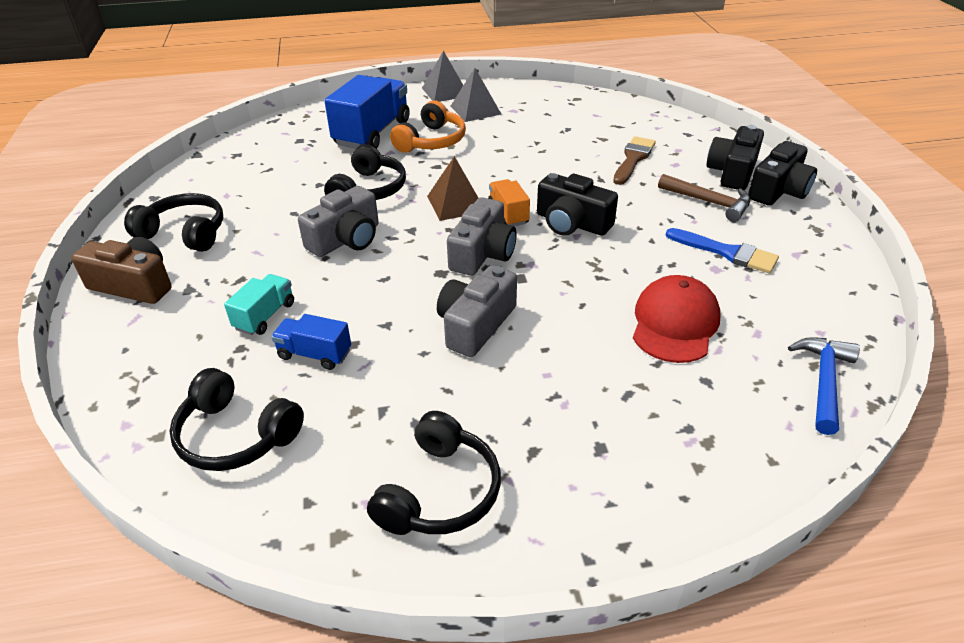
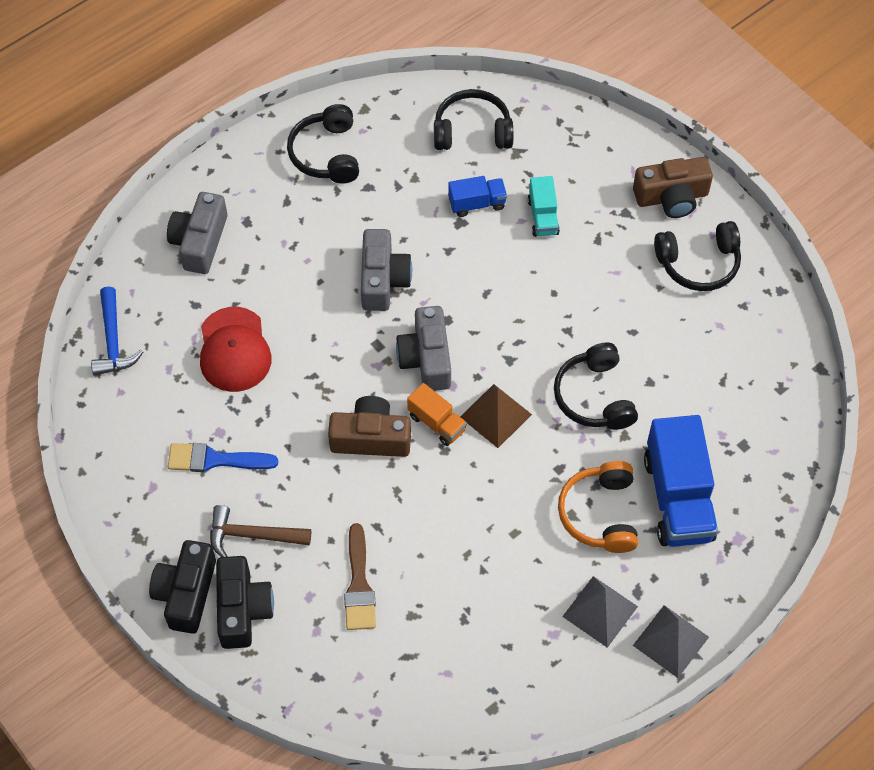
camera: 150 degrees right, 20 degrees up
(346, 239) = (555, 321): grey camera -> grey camera (200, 242)
(572, 223) = (371, 437): black camera -> brown camera

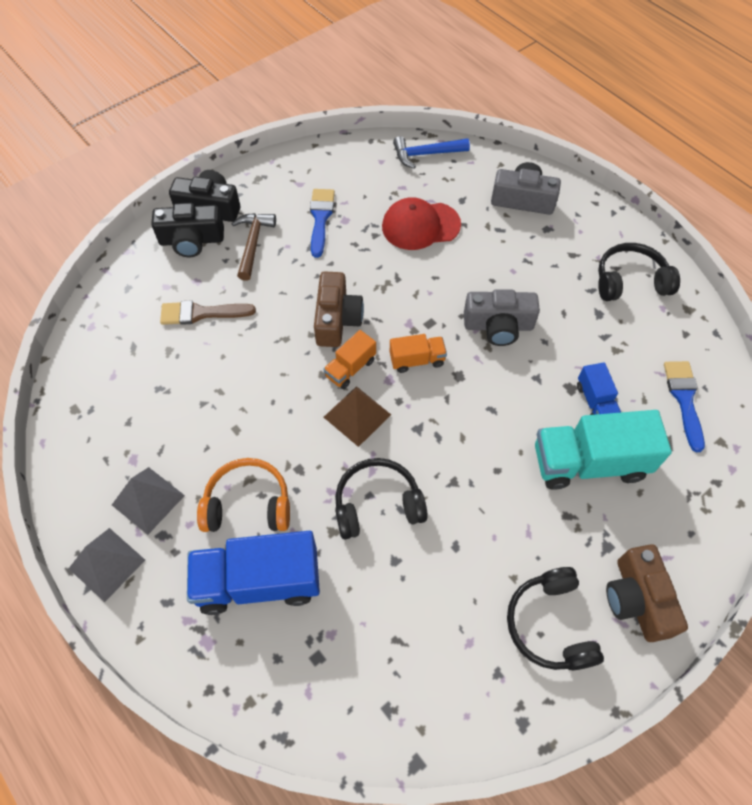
camera: 90 degrees right, 0 degrees up
(426, 358) = (417, 360): grey camera -> orange truck
(472, 131) = (684, 399): black headphones -> blue brush
(543, 217) = (589, 462): turquoise truck -> turquoise truck, size x1.94

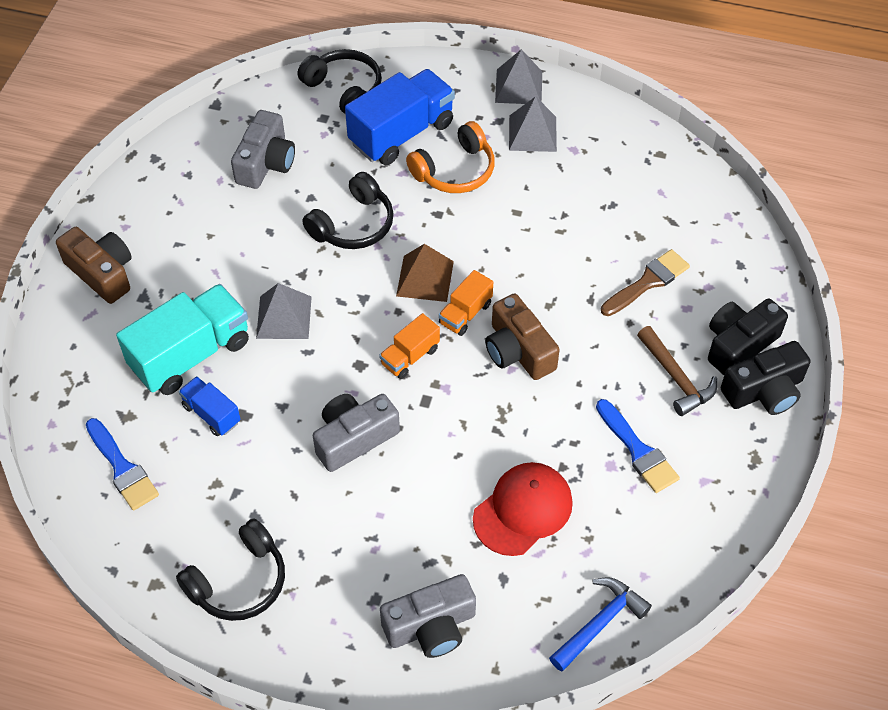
camera: 145 degrees right, 5 degrees down
(350, 368) = (465, 313): orange truck -> orange truck turned 150 degrees counterclockwise
(411, 634) = (266, 163): none -> grey camera
(493, 450) = (284, 317): none -> grey pyramid
(549, 624) = (165, 221): black headphones -> black headphones (344, 89)

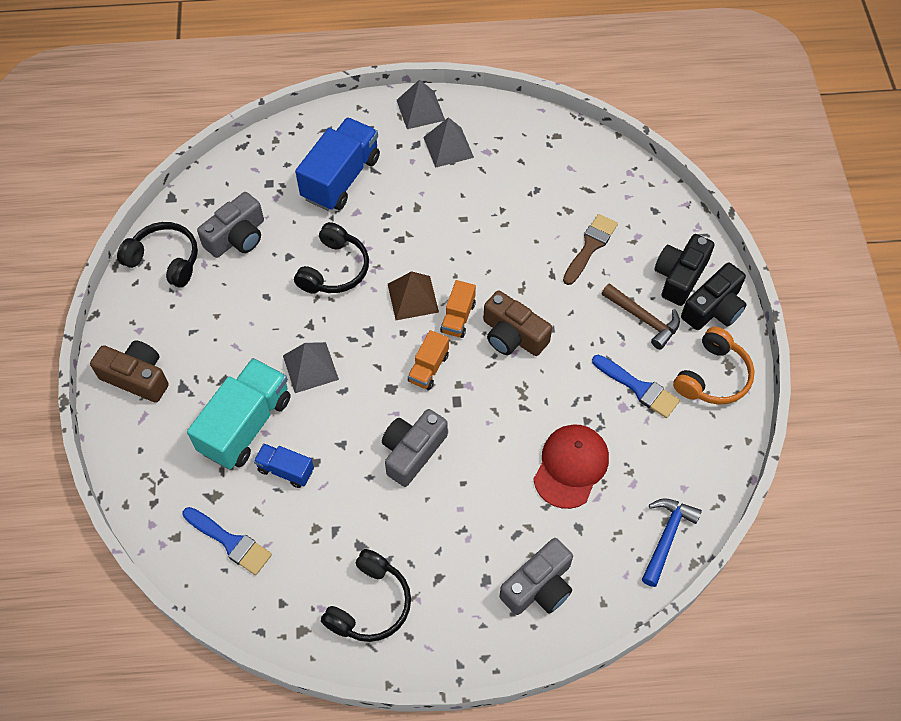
camera: 20 degrees left, 5 degrees up
(266, 163) = (237, 237): grey camera -> grey camera turned 45 degrees clockwise
(344, 89) = (277, 153): black headphones -> black headphones (165, 260)
(455, 171) = (399, 198): orange headphones -> orange headphones (713, 376)

